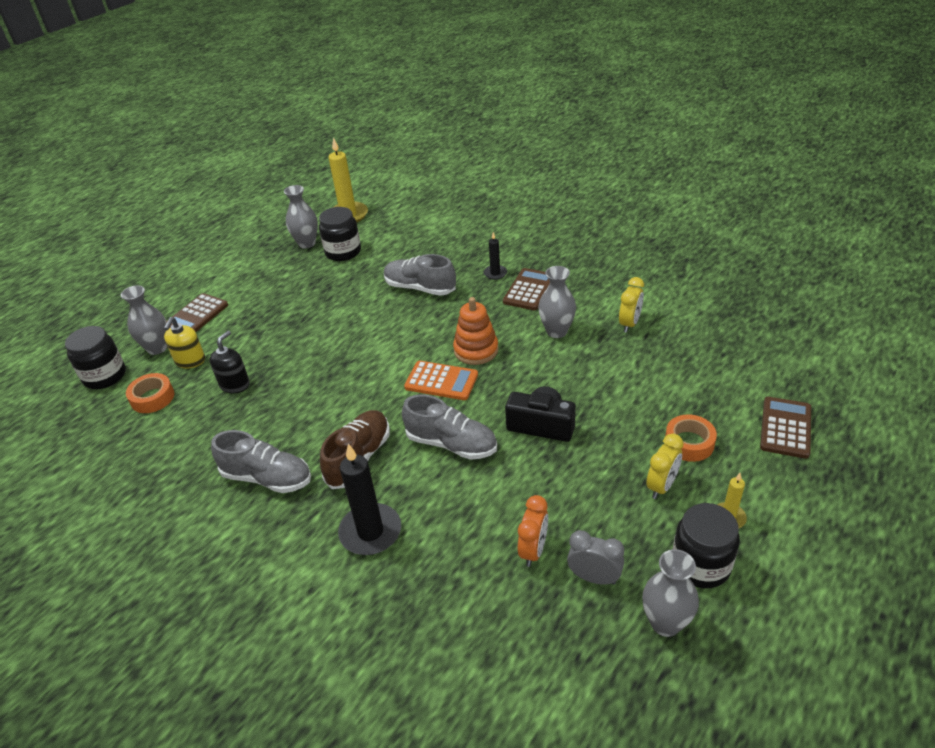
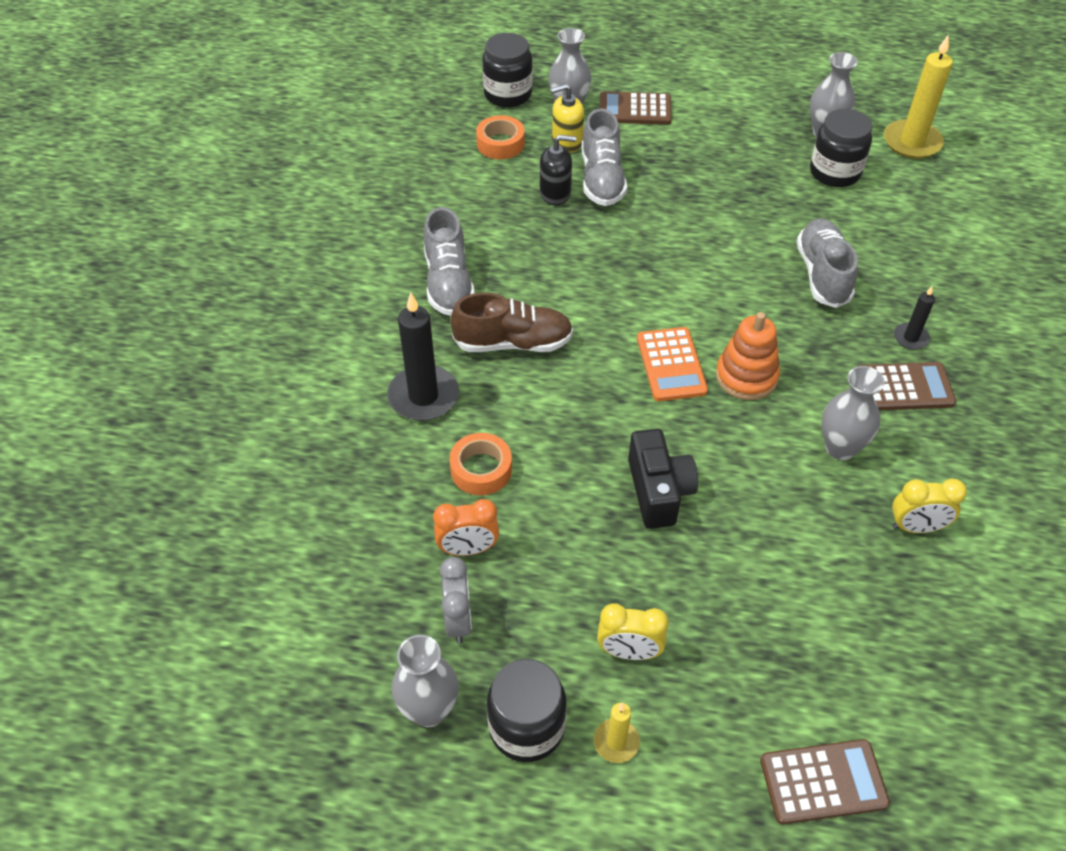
camera: 60 degrees right, 10 degrees up
(451, 444) = (578, 415): grey shoe -> grey shoe (602, 179)
(689, 443) = (722, 664): orange tape -> orange tape (481, 469)

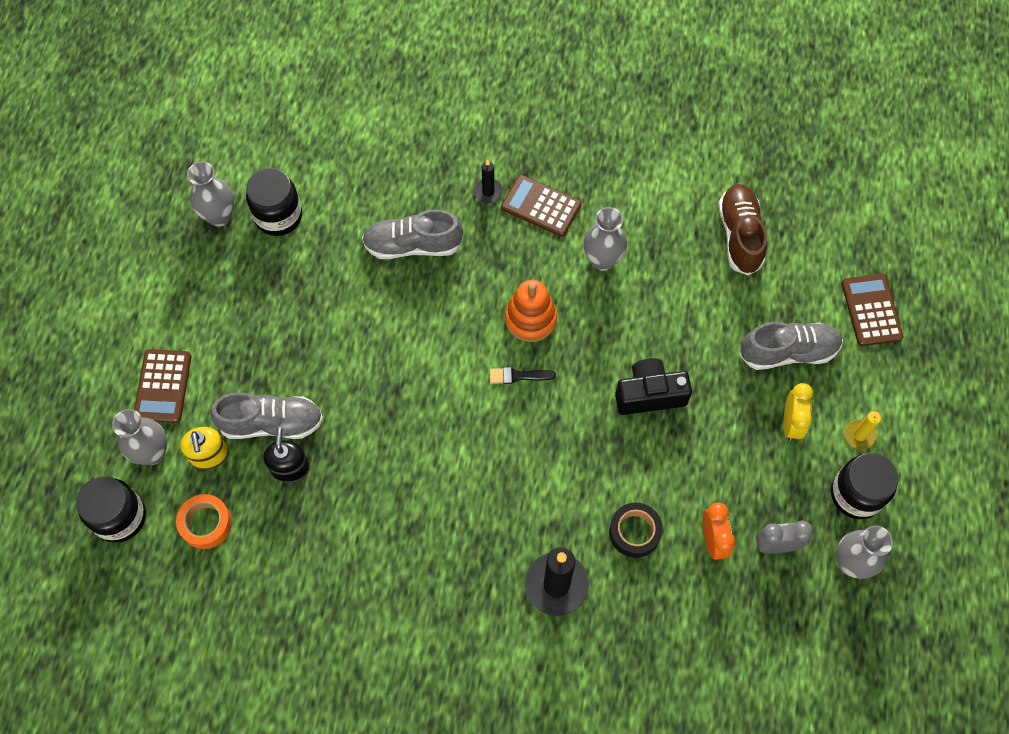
camera: 90 degrees left, 15 degrees up
(448, 283) = (413, 569): grey shoe -> grey shoe (788, 352)
(481, 469) = (634, 532): orange tape -> black tape
(513, 343) = (492, 507): brown shoe -> brown shoe (739, 235)
(671, 365) = (518, 376): orange calculator -> black brush
(904, 387) = (541, 206): brown calculator -> brown calculator turned 60 degrees counterclockwise
(912, 142) = (241, 146): yellow candle -> none
(916, 527) = (672, 222): yellow clock -> none

